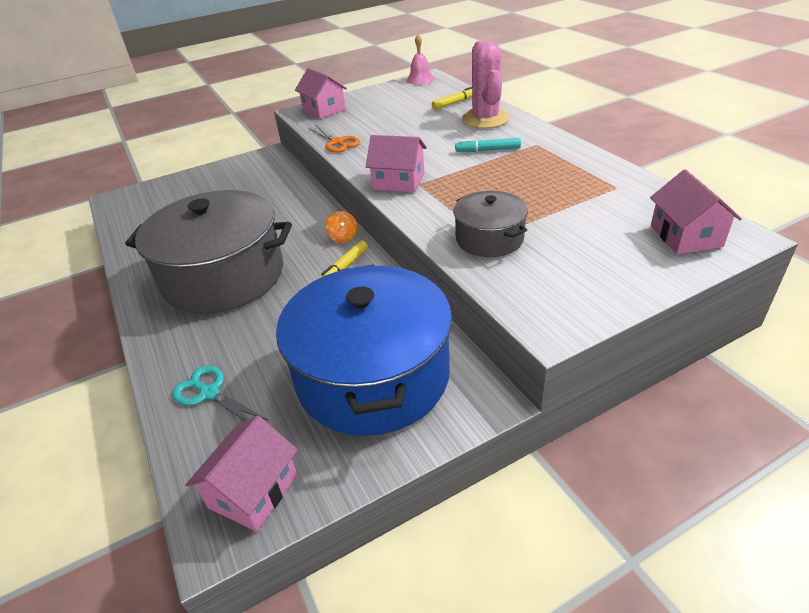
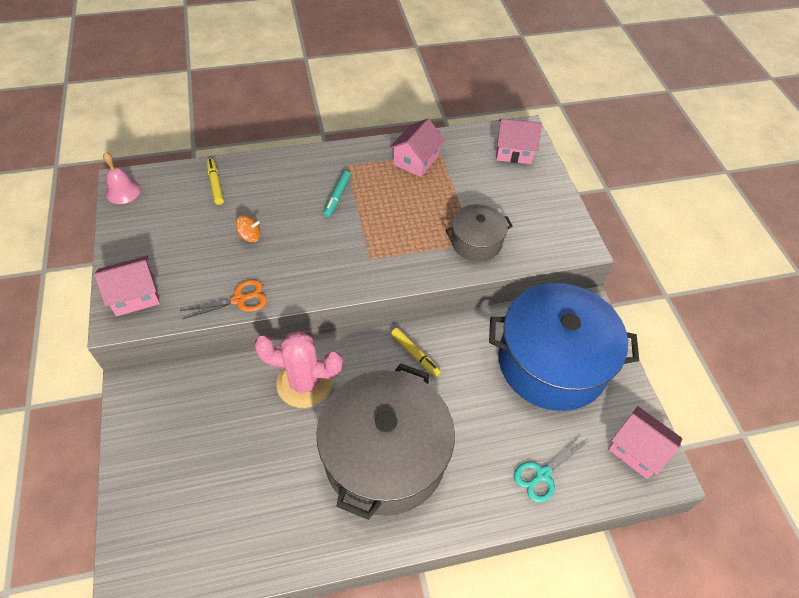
camera: 80 degrees left, 15 degrees up
(343, 237) = (365, 345): orange spinning top -> orange spinning top (250, 236)
(398, 181) = (358, 271): pink house -> pink house (416, 160)
(485, 119) = (273, 177): pink cactus -> pink cactus (304, 383)

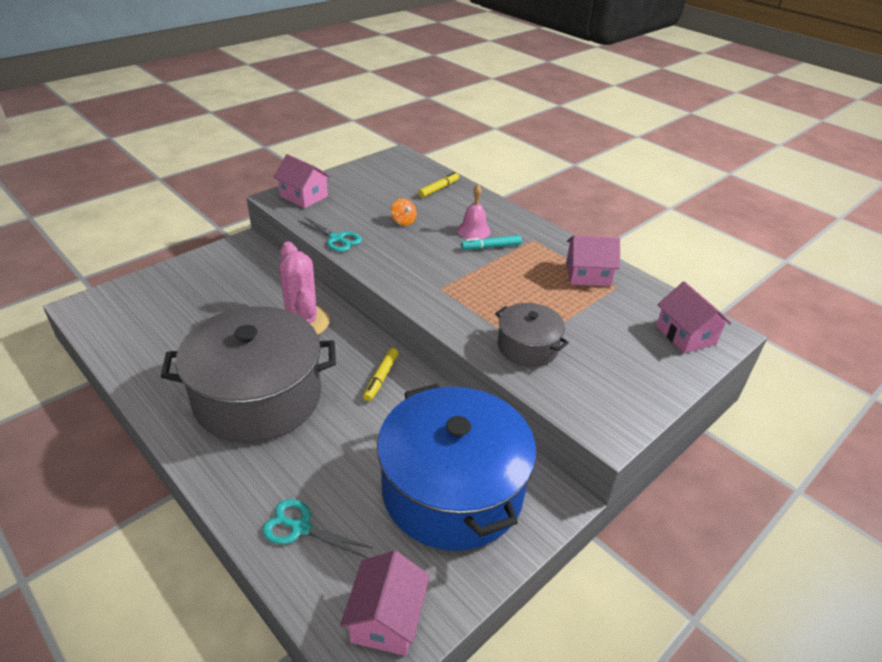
camera: 60 degrees right, 15 degrees down
(123, 191) = (391, 158): pink bell -> pink bell (473, 230)
(239, 300) = (336, 239): orange scissors -> turquoise scissors

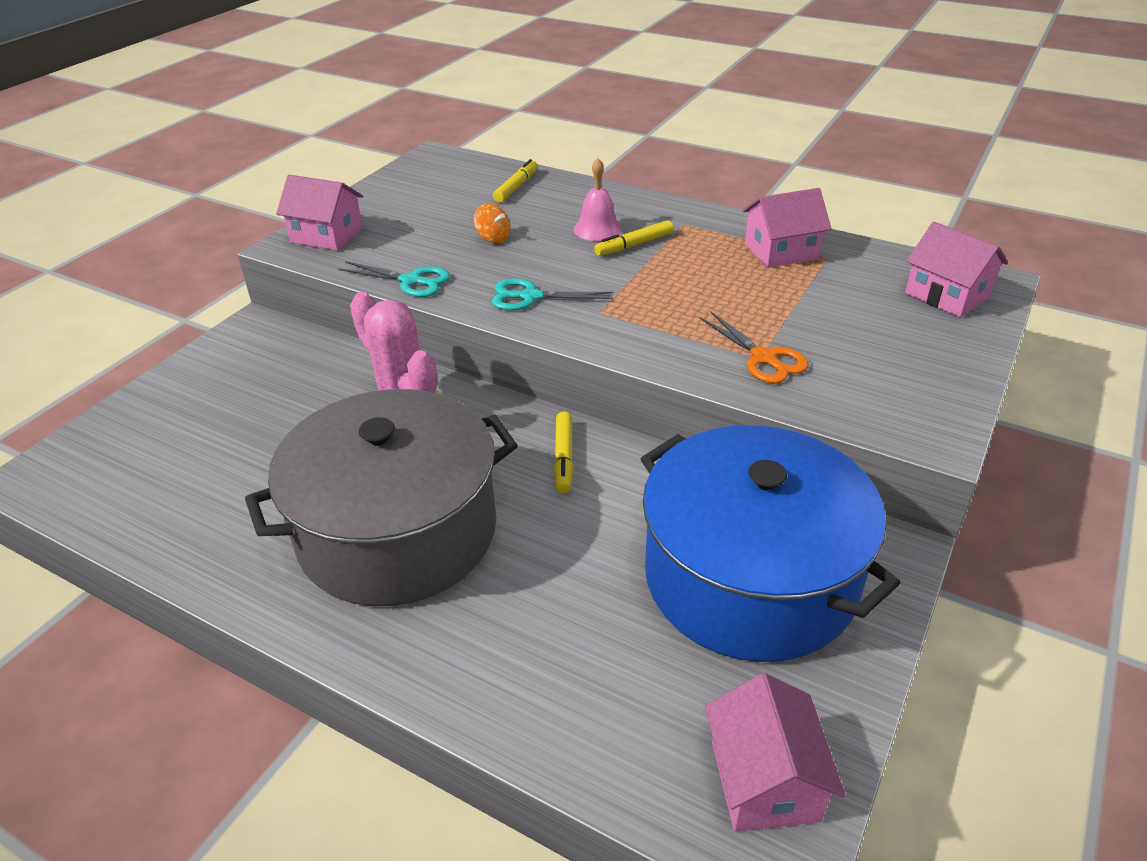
camera: 15 degrees left, 0 degrees up
(301, 528) = (569, 696): turquoise scissors -> turquoise scissors (531, 297)
(491, 247) = (634, 245): turquoise marker -> yellow marker
(527, 347) = (763, 358): grey pot -> orange scissors

